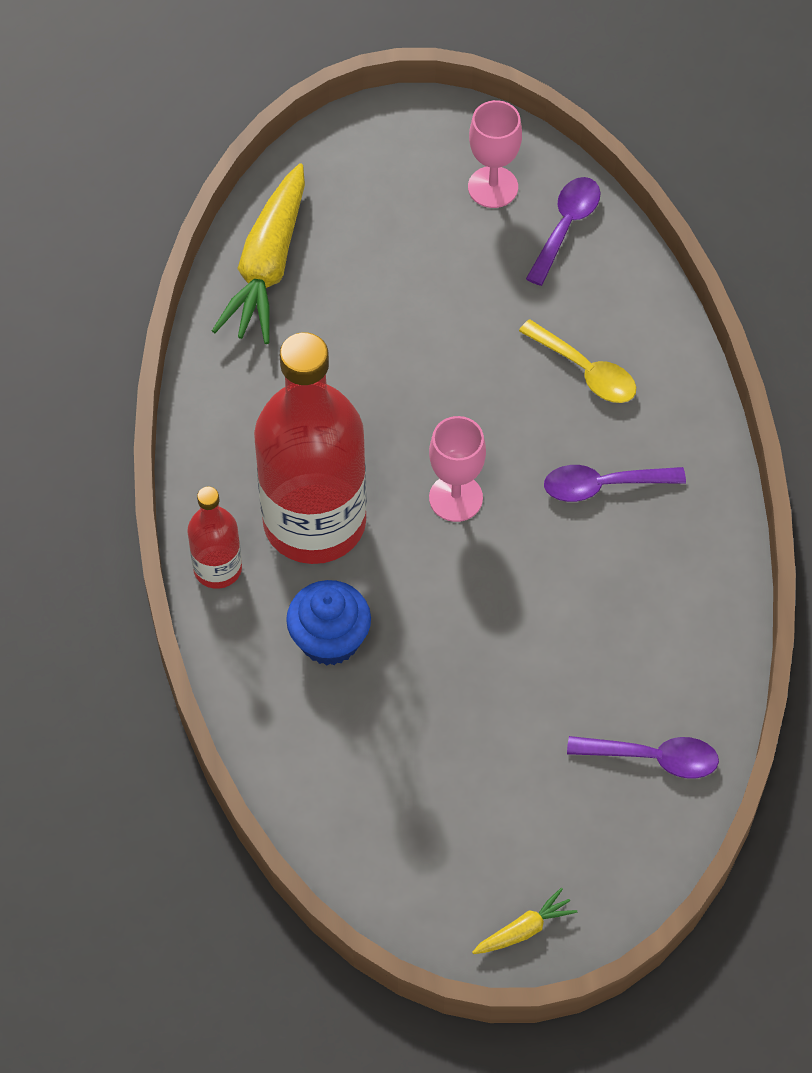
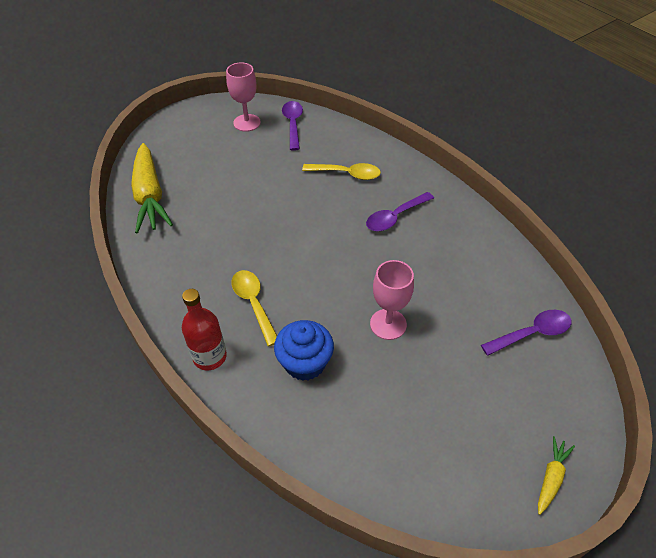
camera: 30 degrees left, 10 degrees down
(314, 522) = (253, 303): red bottle -> yellow spoon
(455, 498) = (324, 256): pink goblet -> pink goblet (388, 324)

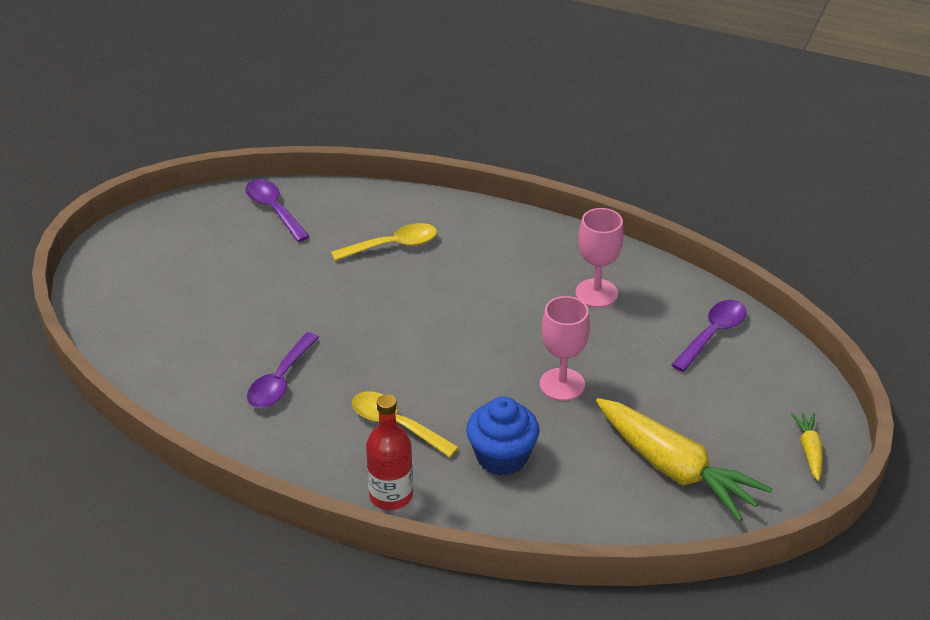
camera: 30 degrees left, 10 degrees down
(150, 196) = (156, 361): yellow carrot -> yellow carrot (675, 469)
(247, 123) = (209, 228): pink goblet -> pink goblet (596, 293)
(395, 217) = (487, 273): purple spoon -> purple spoon (280, 380)

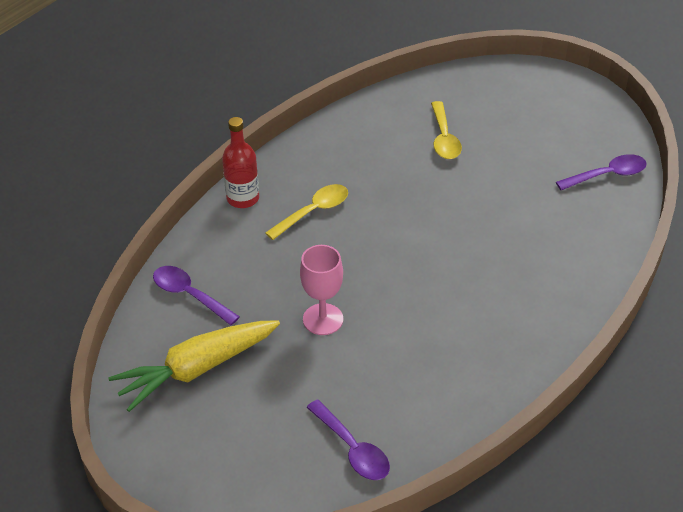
camera: 105 degrees right, 5 degrees up
(280, 380) = (384, 157): purple spoon -> purple spoon (189, 295)
(393, 245) = (541, 243): yellow spoon -> yellow spoon (444, 138)
(502, 457) = (255, 265): blue cupcake -> none
(596, 293) = (438, 373): pink goblet -> none
(809, 450) = (176, 474): yellow carrot -> none

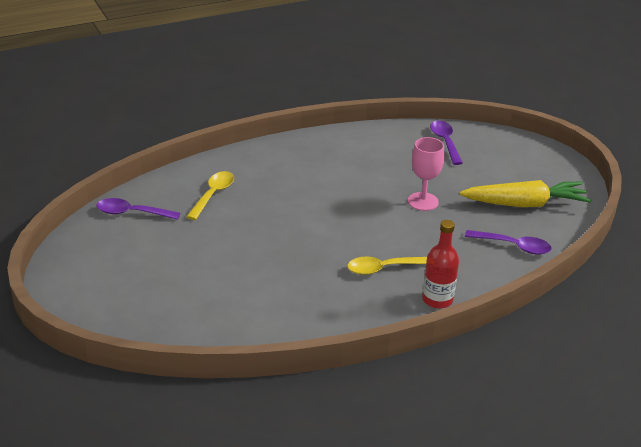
camera: 155 degrees left, 10 degrees down
(189, 295) = (513, 246): purple spoon -> purple spoon turned 45 degrees counterclockwise
(444, 138) = (225, 285): yellow spoon -> yellow spoon (213, 195)

